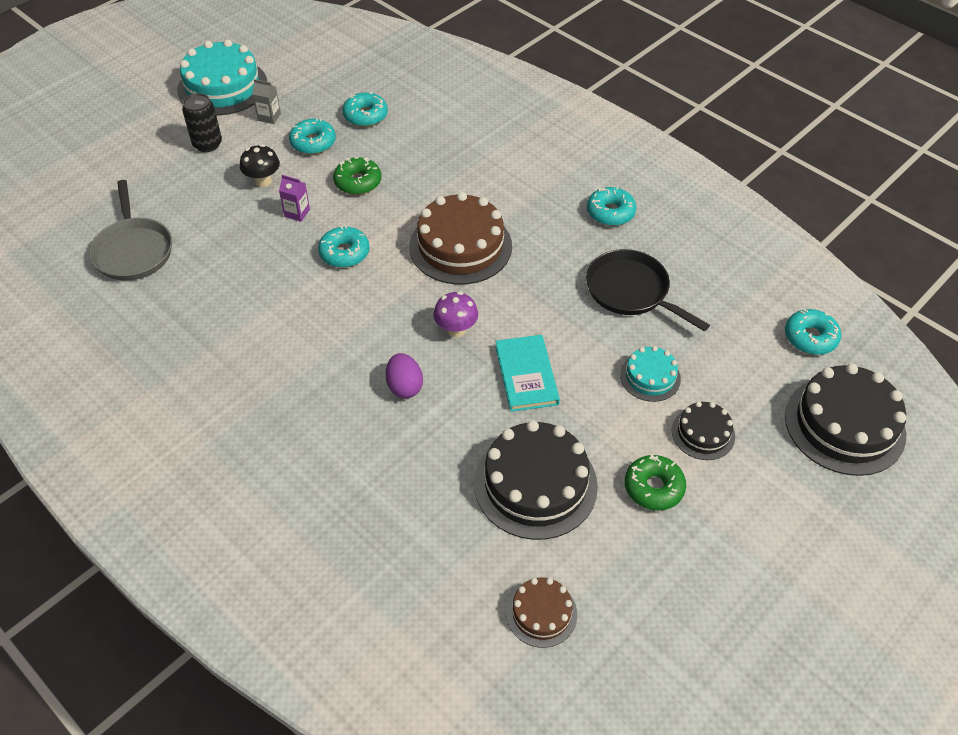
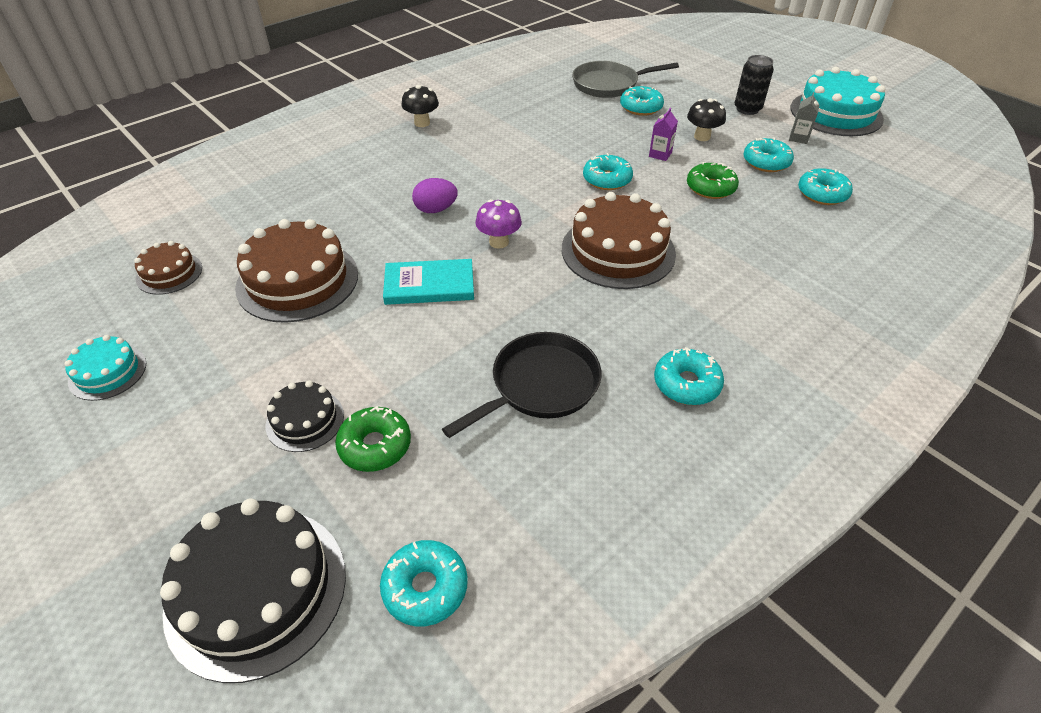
camera: 95 degrees right, 5 degrees down
(195, 224) = (640, 107): none -> turquoise donut
(213, 426) = (422, 123): none -> black mushroom
(535, 484) = (297, 280): black cake -> brown cake
(650, 377) = (401, 384): turquoise cake -> turquoise cake (107, 372)
(653, 487) = (254, 364): green donut -> green donut (375, 446)

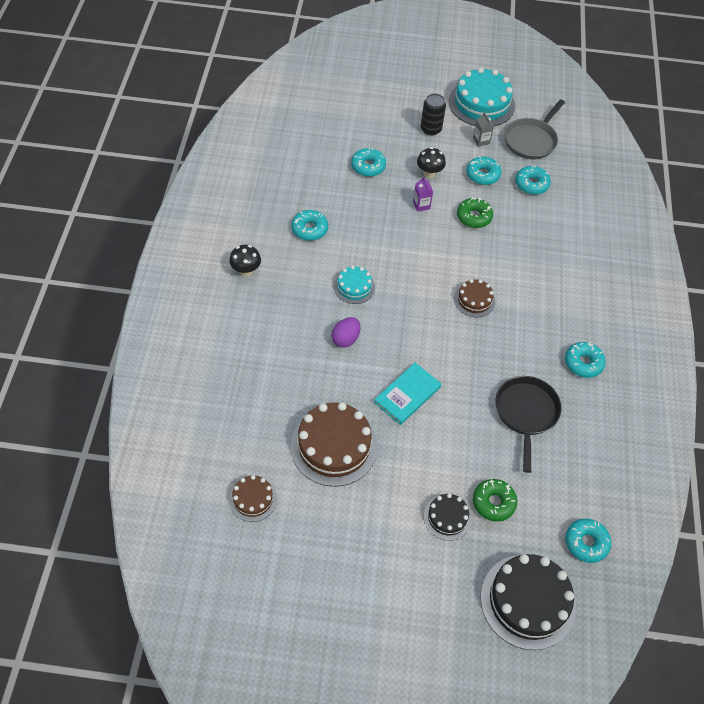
camera: 45 degrees left, 10 degrees up
(107, 372) = (314, 578): turquoise cake -> turquoise cake (354, 287)
(499, 242) = (408, 338): purple mushroom -> none
(607, 179) = (413, 247): turquoise donut -> turquoise donut (309, 229)
(609, 84) = (325, 154): grey pan -> grey pan (531, 140)
(618, 251) = (474, 300): brown cake -> brown cake, size x0.53

